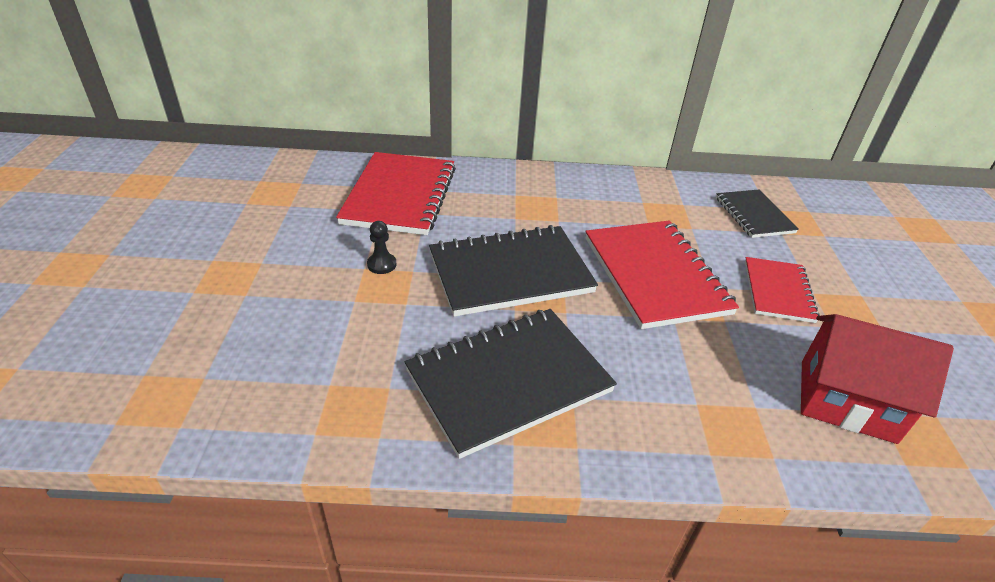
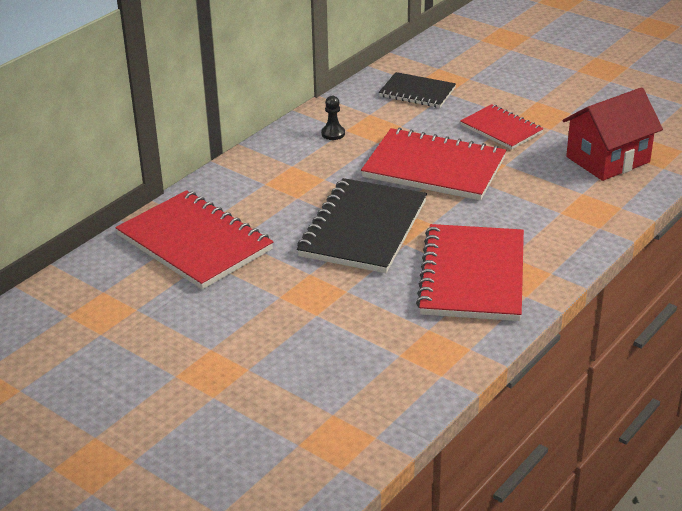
camera: 50 degrees left, 5 degrees down
(382, 264) = (285, 286): black pawn -> black pawn (333, 134)
(508, 381) = (472, 276): black notebook -> red notebook

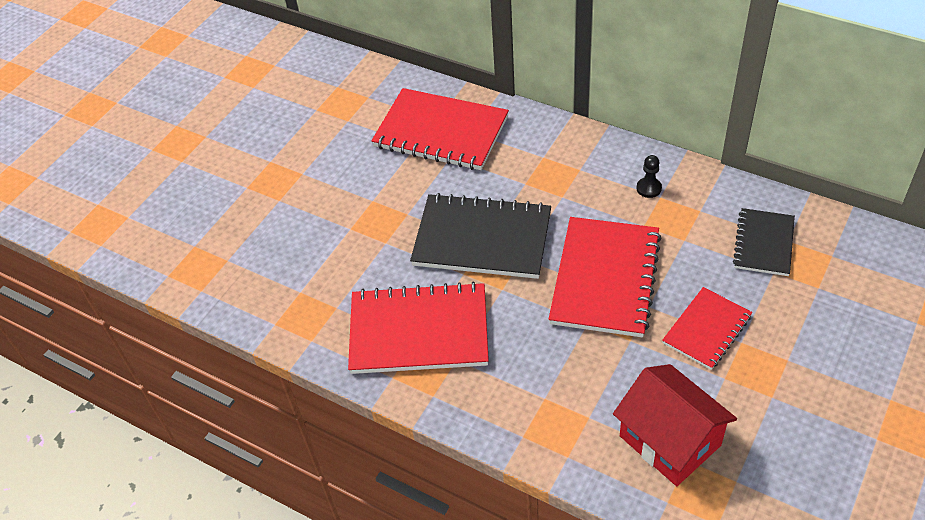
camera: 85 degrees right, 15 degrees up
(195, 243) = (441, 132): red notebook -> red notebook turned 75 degrees clockwise

